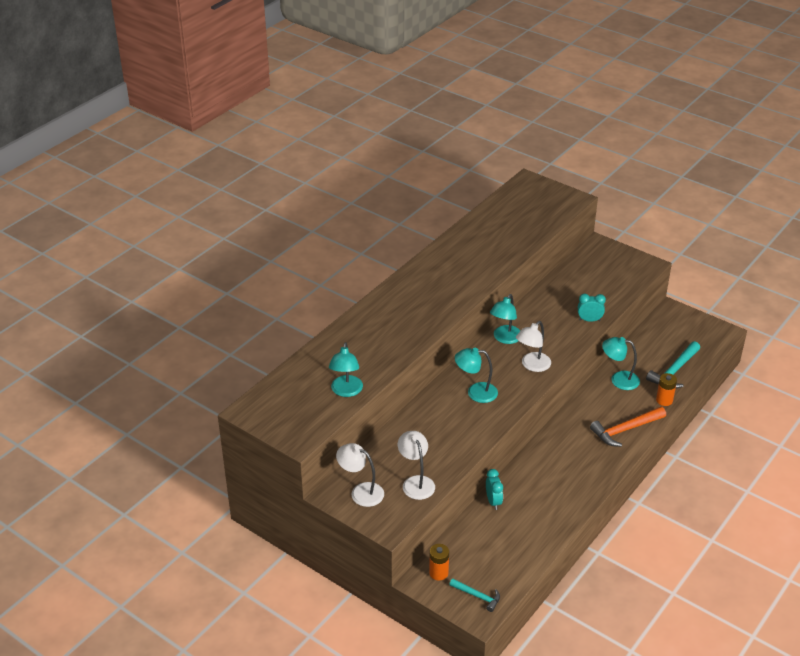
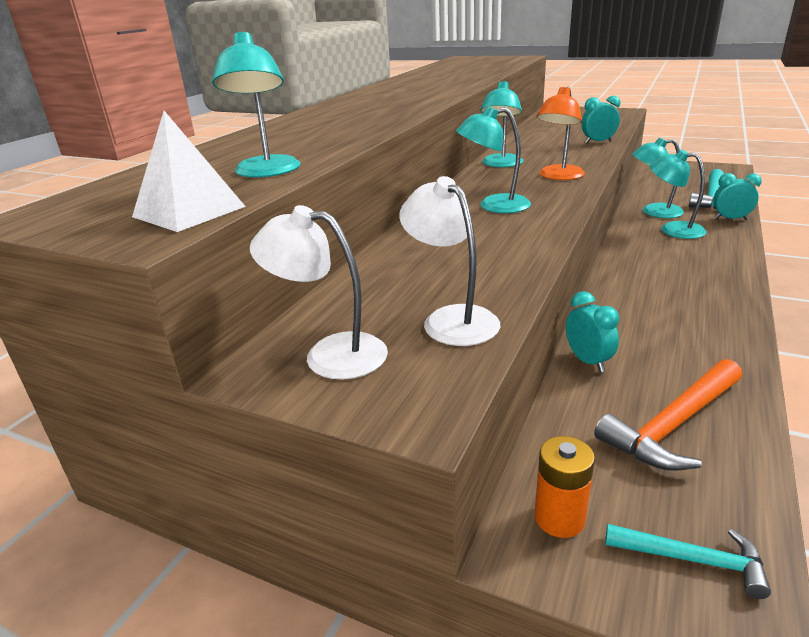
camera: 10 degrees left, 10 degrees down
(312, 424) = (189, 211): none -> white pyramid
(532, 365) = (558, 176): white lamp -> orange lamp
(616, 403) = (672, 229): none -> turquoise lamp
(625, 430) = (712, 249): orange hammer -> orange hammer (673, 425)
(664, 400) = (730, 219): orange battery -> turquoise clock

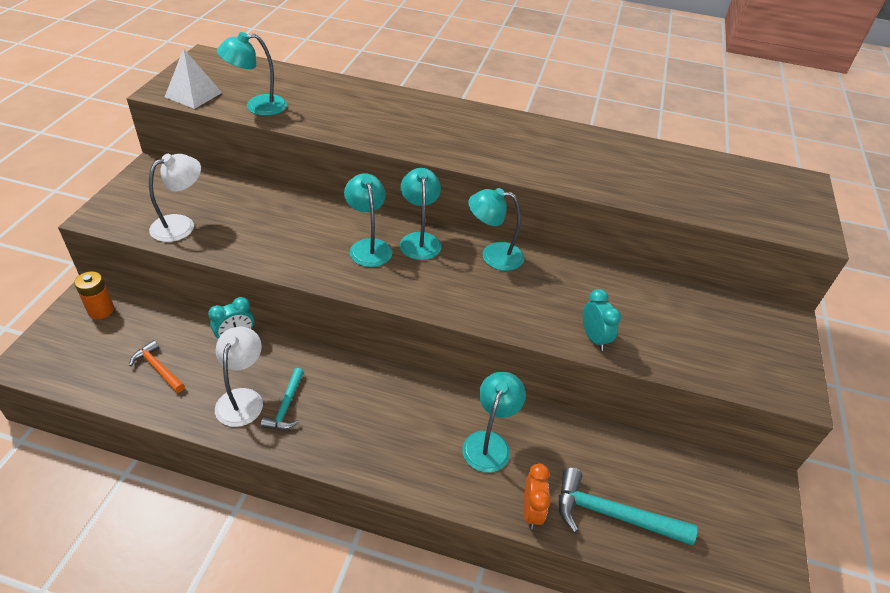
camera: 75 degrees right, 15 degrees up
(330, 354) = (158, 187): white lamp -> white lamp (242, 398)
(558, 176) = (451, 291): orange lamp -> none
(653, 212) = (546, 436): turquoise lamp -> turquoise lamp (419, 240)
(673, 425) = (158, 368): orange hammer -> orange hammer, size x0.59
(692, 560) = (60, 354): turquoise hammer -> turquoise hammer (286, 406)
(730, 219) = (531, 511): turquoise clock -> orange clock

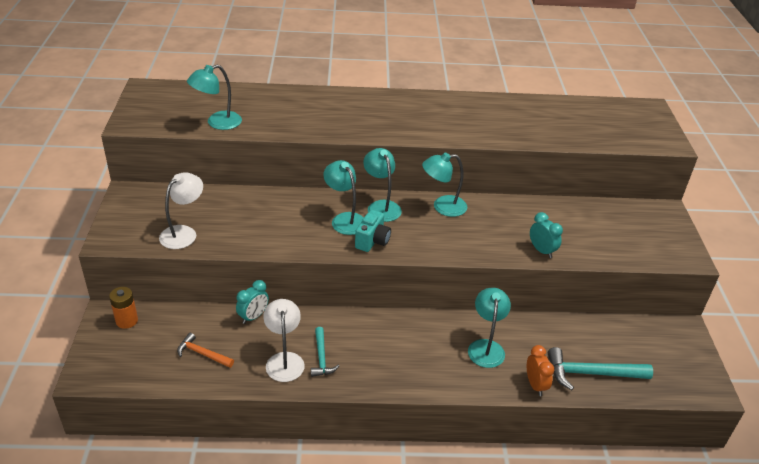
camera: 15 degrees left, 5 degrees down
(193, 94) = (157, 122): white pyramid -> none
(387, 280) = (372, 241): none -> turquoise camera

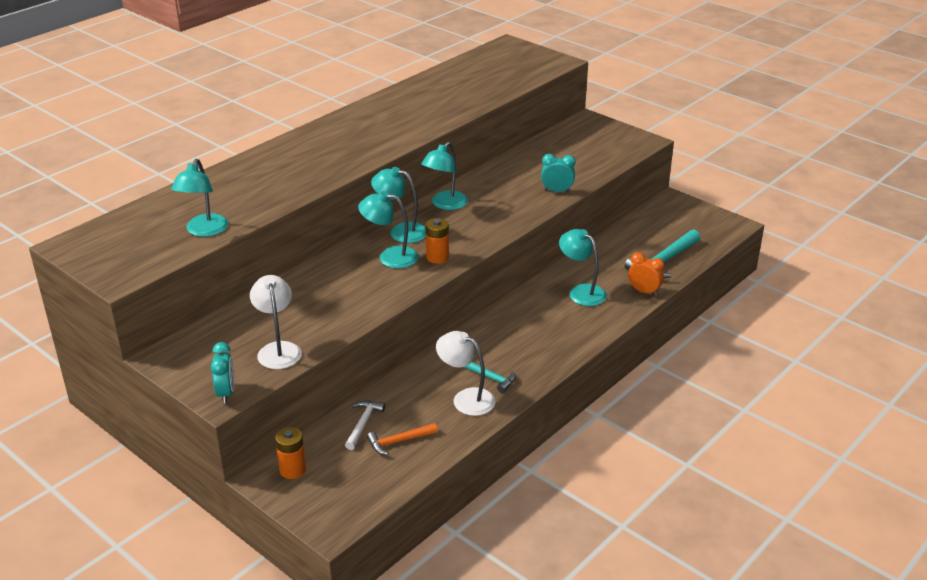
camera: 45 degrees left, 5 degrees down
(204, 324) = (363, 424): none -> white hammer
(253, 317) = (392, 391): turquoise clock -> turquoise clock (226, 393)
(372, 241) = (437, 257): turquoise camera -> orange battery

